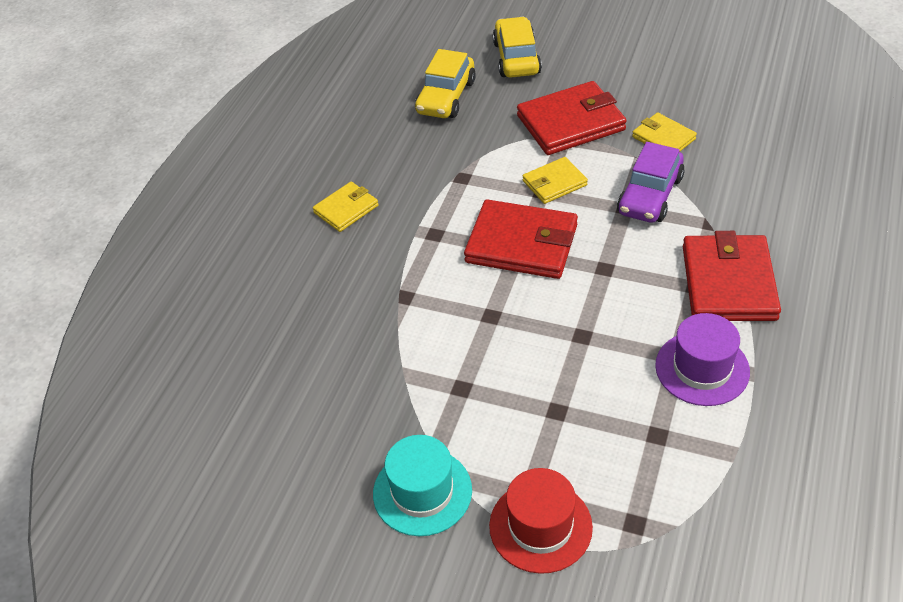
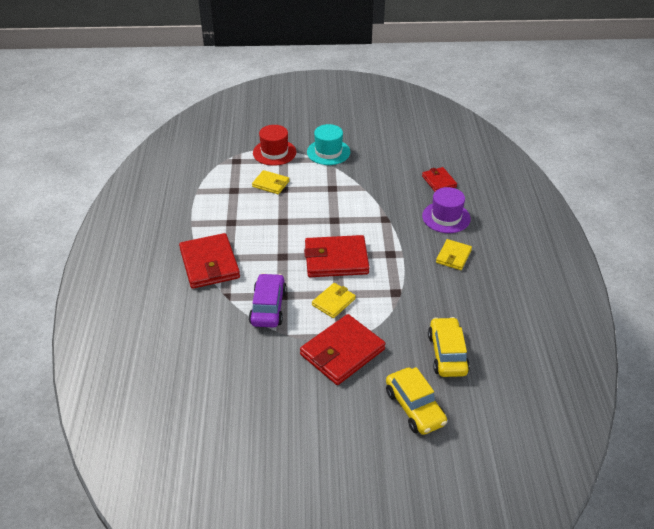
camera: 155 degrees right, 5 degrees down
(260, 351) = (439, 181): none -> red wallet
(663, 138) = (270, 354): yellow wallet -> yellow wallet (271, 184)
(702, 368) = (217, 220): purple hat -> purple hat (446, 217)

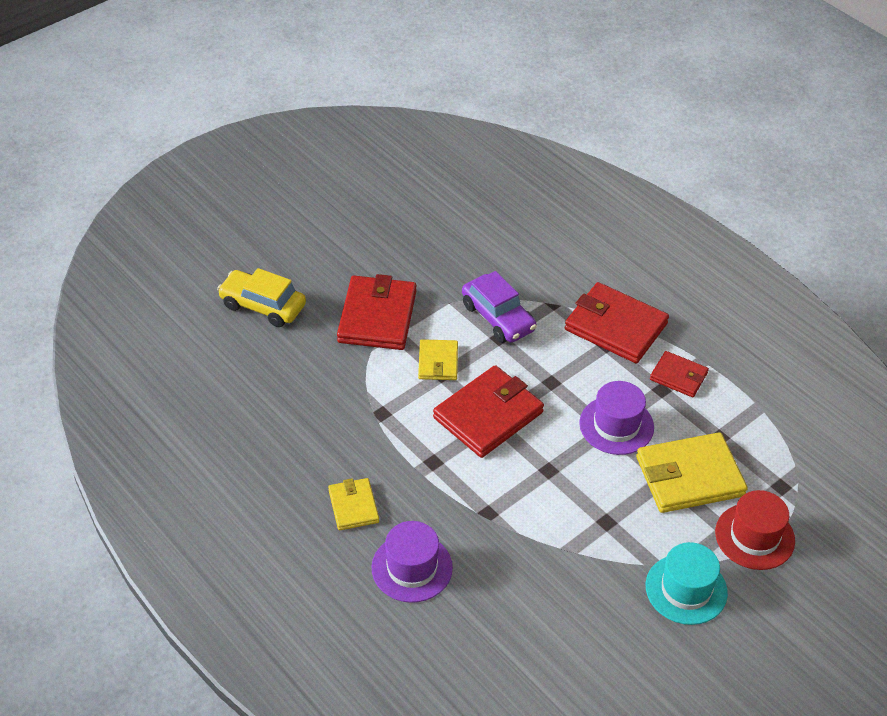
camera: 140 degrees right, 5 degrees up
(271, 184) = (689, 476): yellow wallet -> yellow wallet, size x1.80
(276, 220) = (616, 425): none -> purple hat
(439, 181) = (476, 635): red wallet -> red wallet (678, 376)
(447, 354) = (269, 375): yellow car -> none

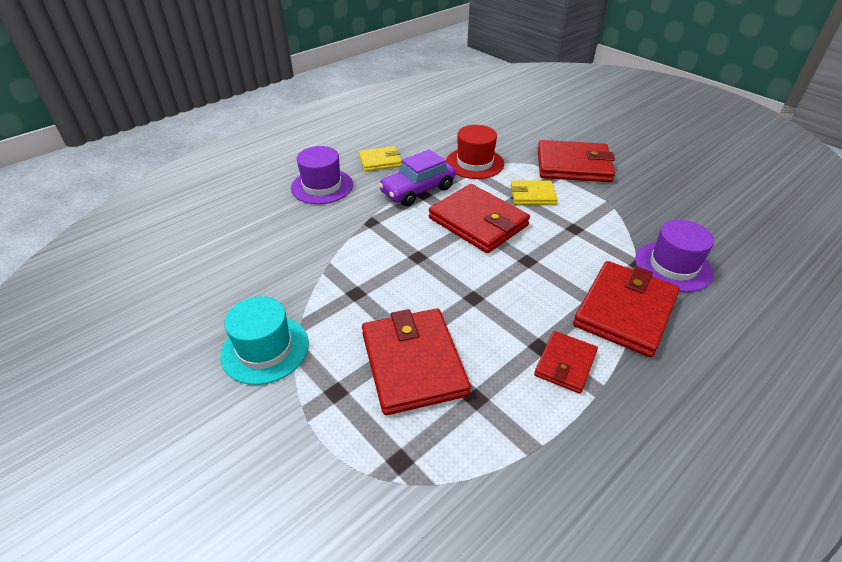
camera: 90 degrees right, 5 degrees down
(263, 306) = (563, 120): yellow car -> none
(498, 317) = (601, 228): purple car -> purple car (417, 190)
(616, 425) = (479, 305): purple hat -> purple hat (673, 266)
(689, 476) = (413, 363): yellow wallet -> red wallet
(754, 536) = (324, 420): red hat -> red hat (474, 163)

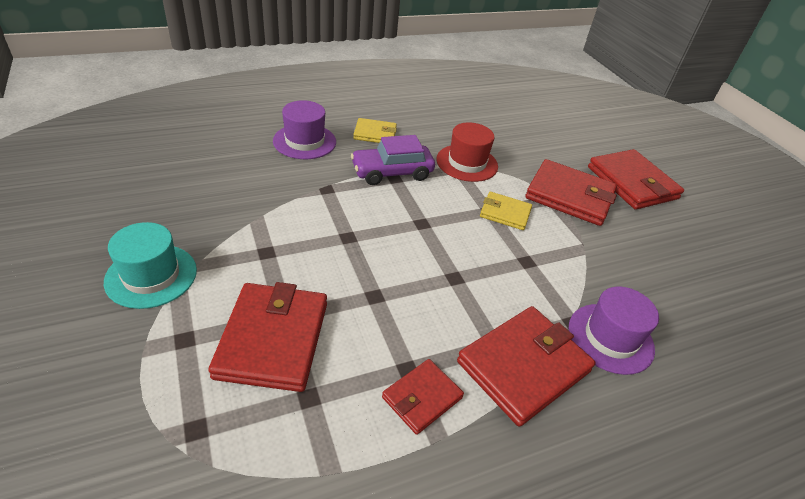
camera: 15 degrees right, 0 degrees up
(478, 222) = (430, 222): red wallet -> red wallet (632, 183)

